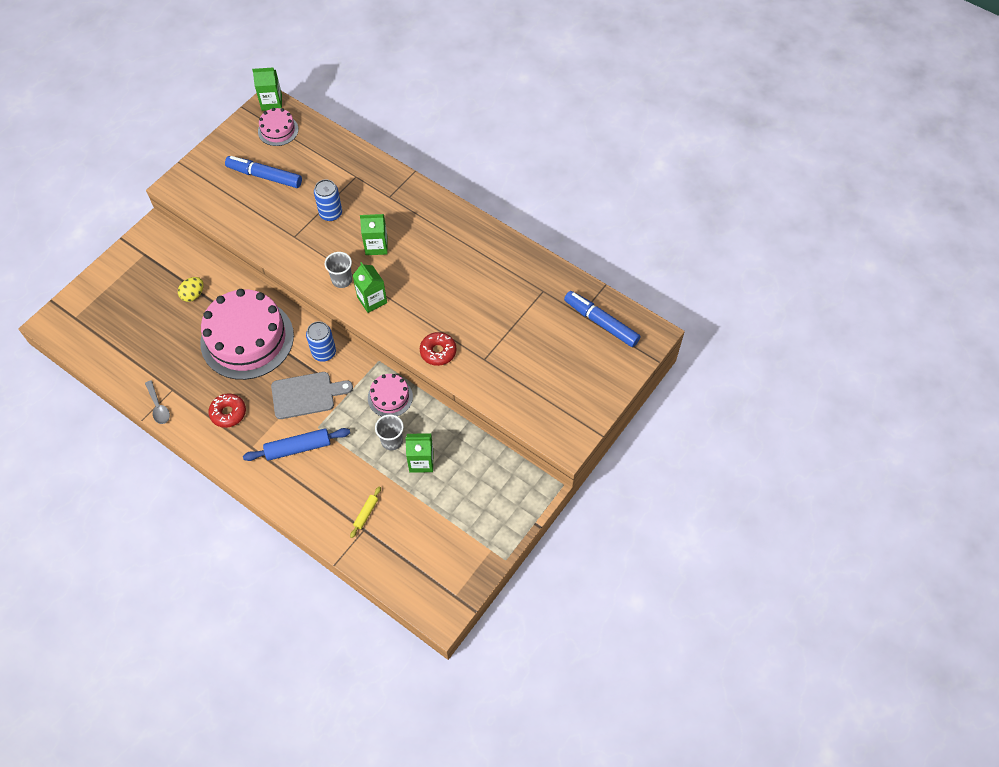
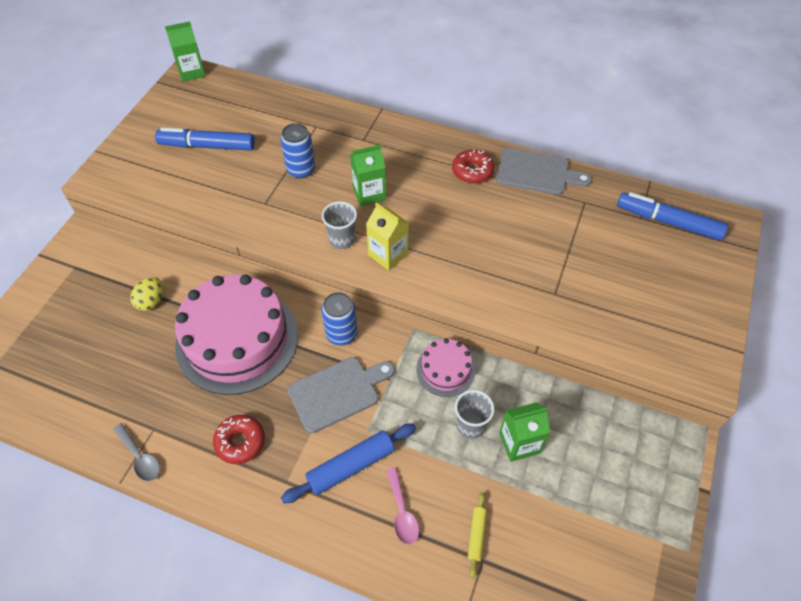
camera: 15 degrees left, 5 degrees down
(278, 130) = (208, 97): pink cake -> none
(322, 486) = (402, 512): none -> pink spoon
(372, 300) = (388, 254): green carton -> yellow carton
(438, 352) = (495, 297): red donut -> red donut (472, 171)
(516, 257) = (536, 172): none -> grey cutting board

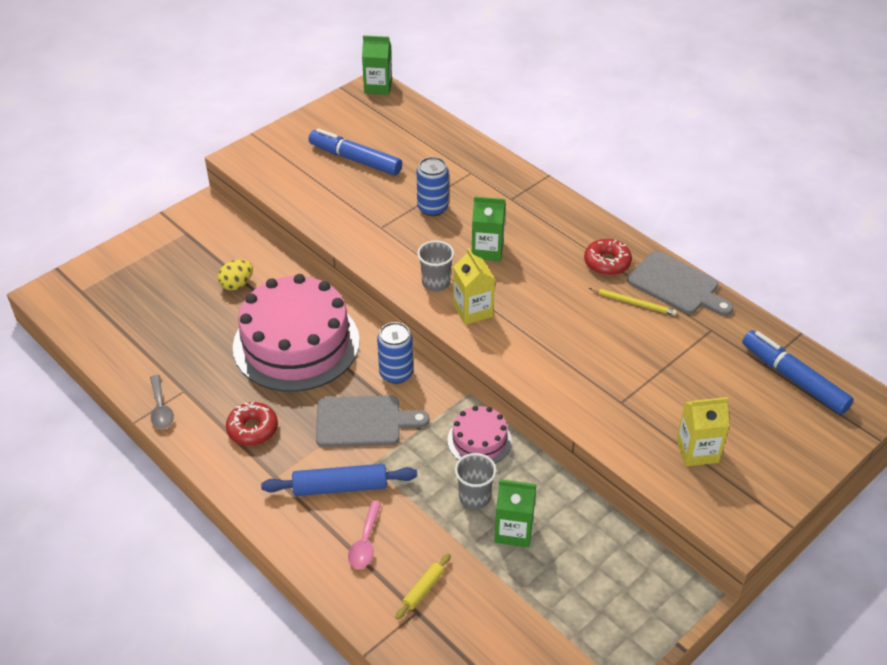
camera: 25 degrees right, 10 degrees down
(513, 200) = (634, 303): none -> yellow pencil
(637, 314) = (697, 451): none -> yellow carton

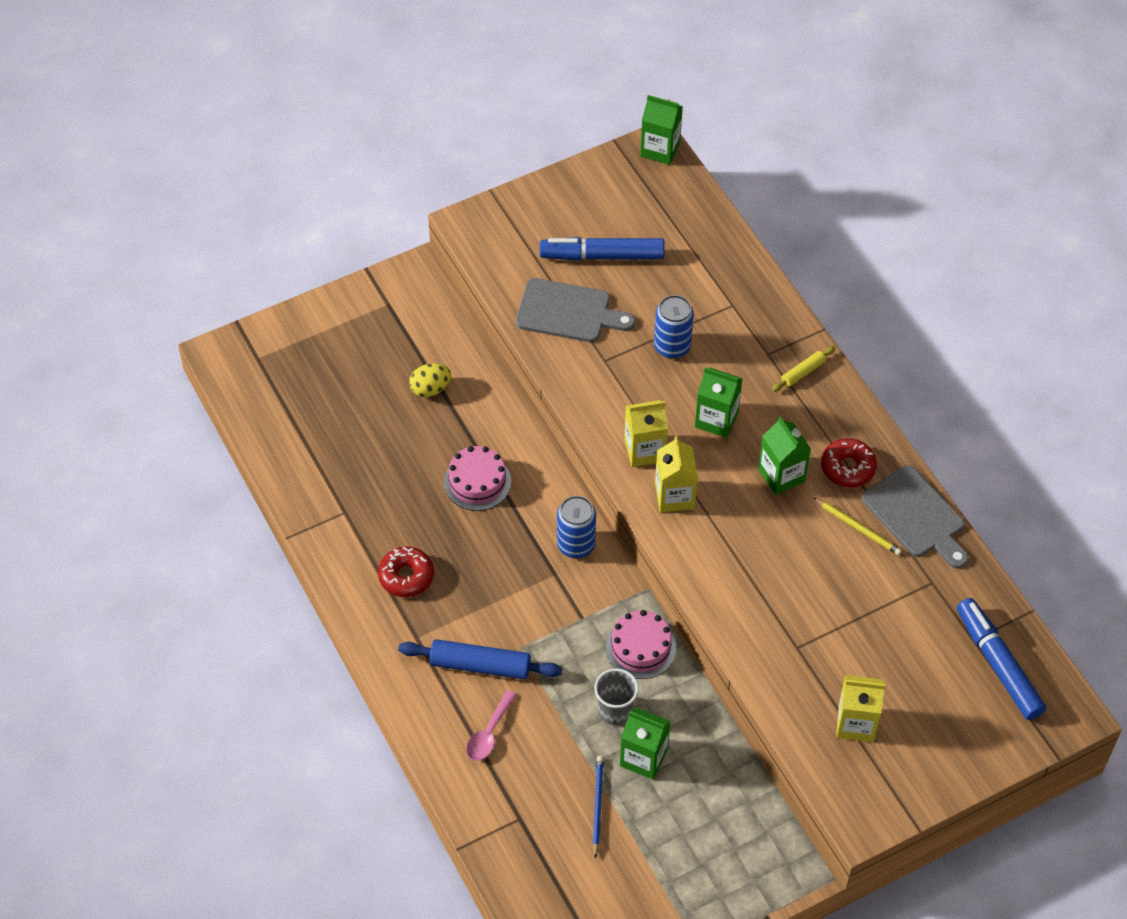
camera: 15 degrees right, 10 degrees up
(161, 408) = (316, 529): grey spoon -> none
(296, 343) = (477, 482): pink cake -> pink cake, size x0.47
(355, 159) = (602, 256): blue marker -> blue marker turned 45 degrees counterclockwise
(363, 422) = (524, 595): grey cutting board -> grey cutting board (568, 312)
(423, 589) = (533, 797): yellow rolling pin -> yellow rolling pin (803, 372)
(436, 283) = (644, 450): grey cup -> yellow carton
(486, 582) = (597, 806): none -> blue pencil
(556, 278) = (781, 475): none -> green carton

